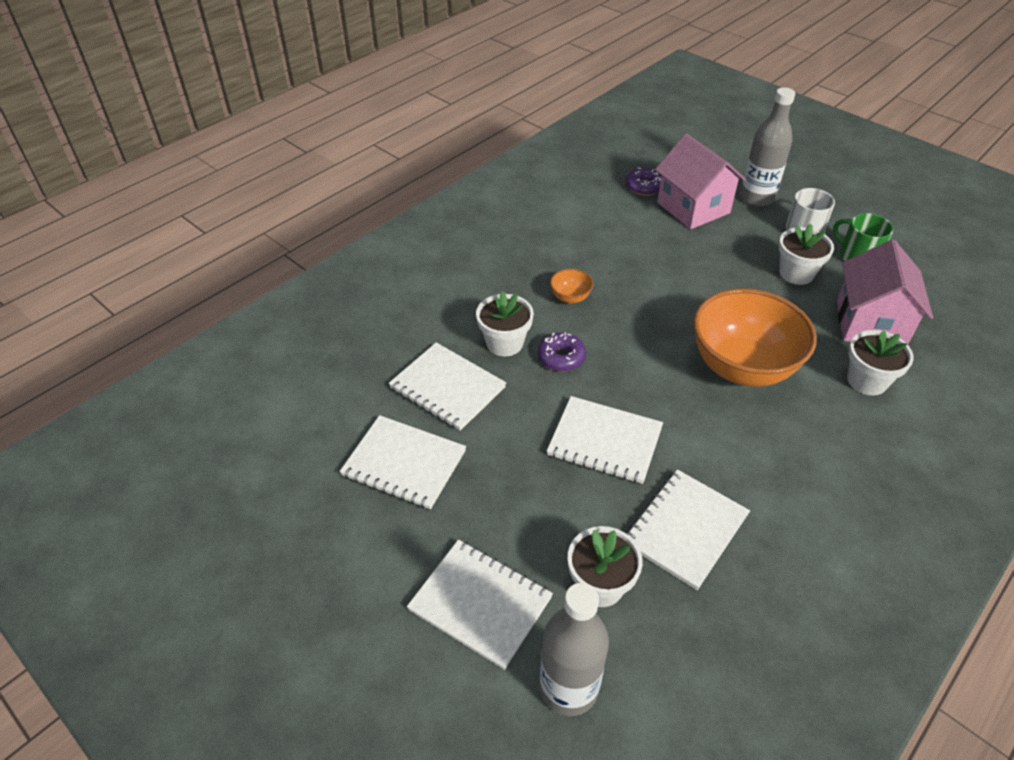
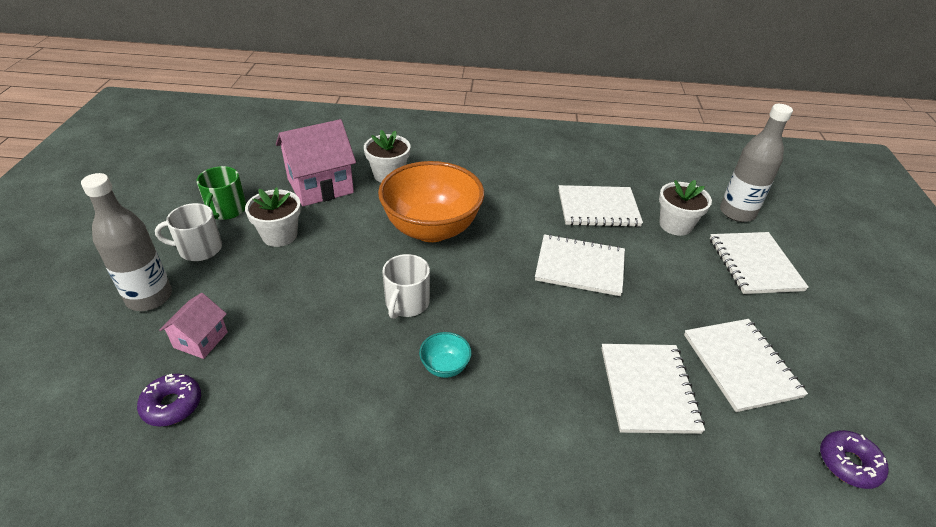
camera: 130 degrees left, 5 degrees down
(504, 343) = (555, 381): white flower pot -> none
(561, 357) = (528, 331): purple donut -> purple donut (848, 463)
(570, 297) = (445, 367): orange bowl -> turquoise bowl
(605, 441) = (580, 267): white notebook -> white notebook turned 60 degrees counterclockwise
(651, 308) = (406, 303): none -> white mug
(693, 208) = (201, 340): pink house -> pink house, size x0.54

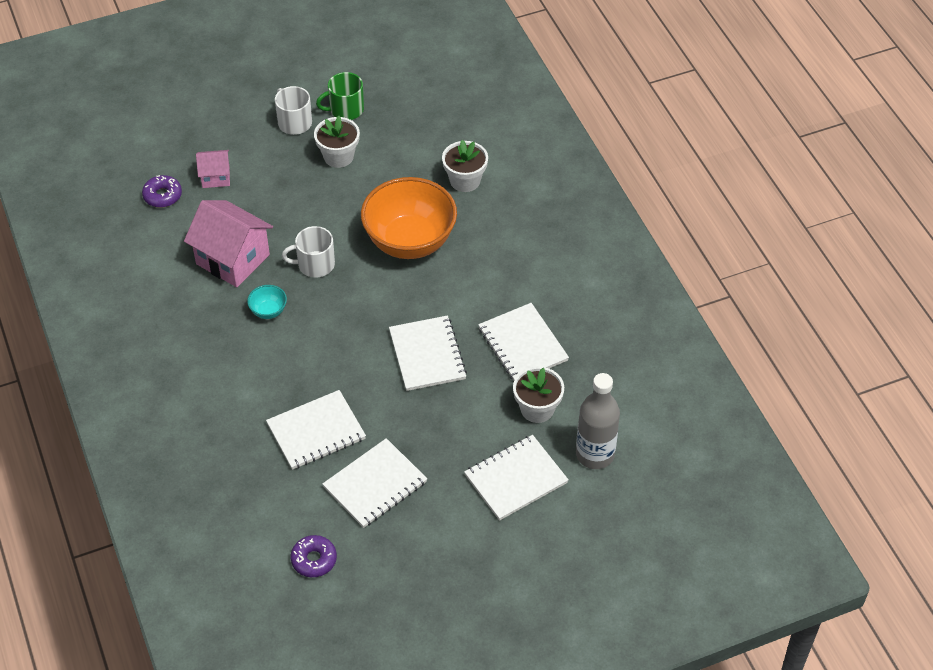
camera: 65 degrees right, 10 degrees up
(149, 297) = (234, 129): grey bottle -> none
(320, 186) = (416, 145): pink house -> pink house (232, 259)

